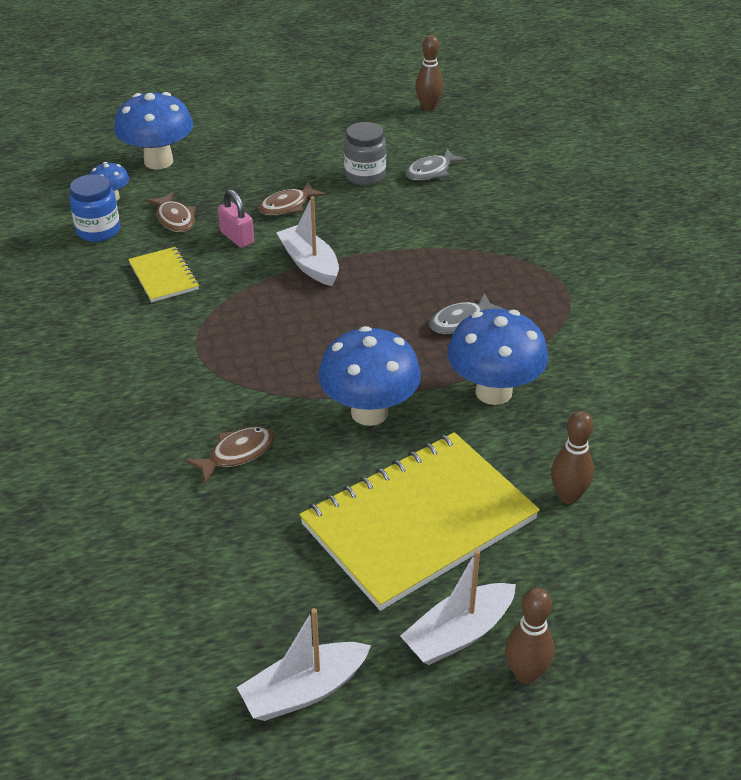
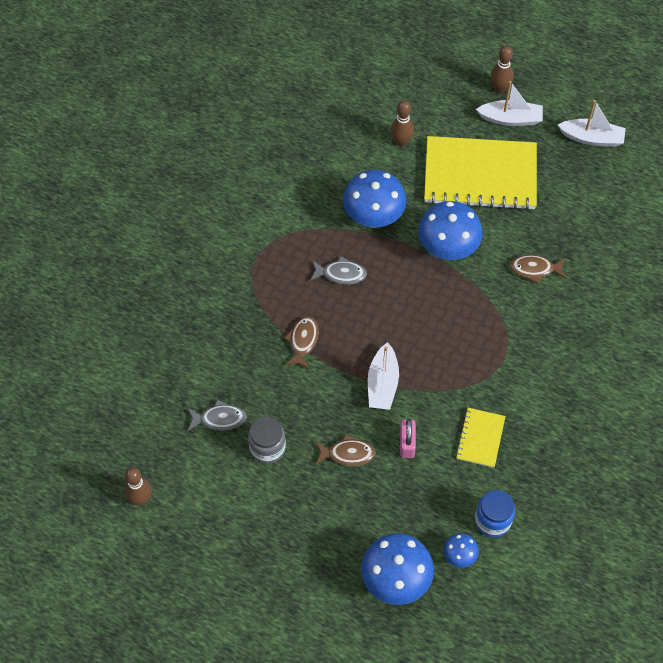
camera: 140 degrees left, 20 degrees up
(174, 219) = (433, 496): brown fish -> brown fish (303, 341)

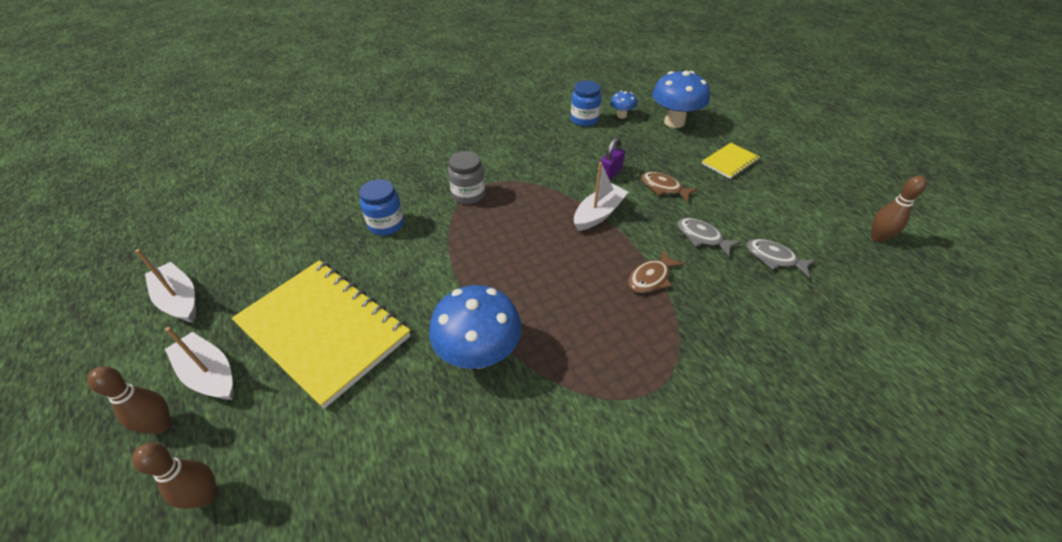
camera: 145 degrees left, 15 degrees down
(267, 448) = (734, 219): grey jar -> grey jar (468, 195)
(341, 274) = (566, 316): grey fish -> grey fish (702, 237)
(401, 142) = (353, 431): brown bowling pin -> brown bowling pin (206, 496)
(407, 444) = (610, 174): pink padlock -> purple padlock
(447, 249) = (438, 280): blue mushroom -> none
(480, 438) = (551, 154): yellow notebook -> yellow notebook (730, 162)
(535, 269) = (386, 224): brown fish -> blue jar

